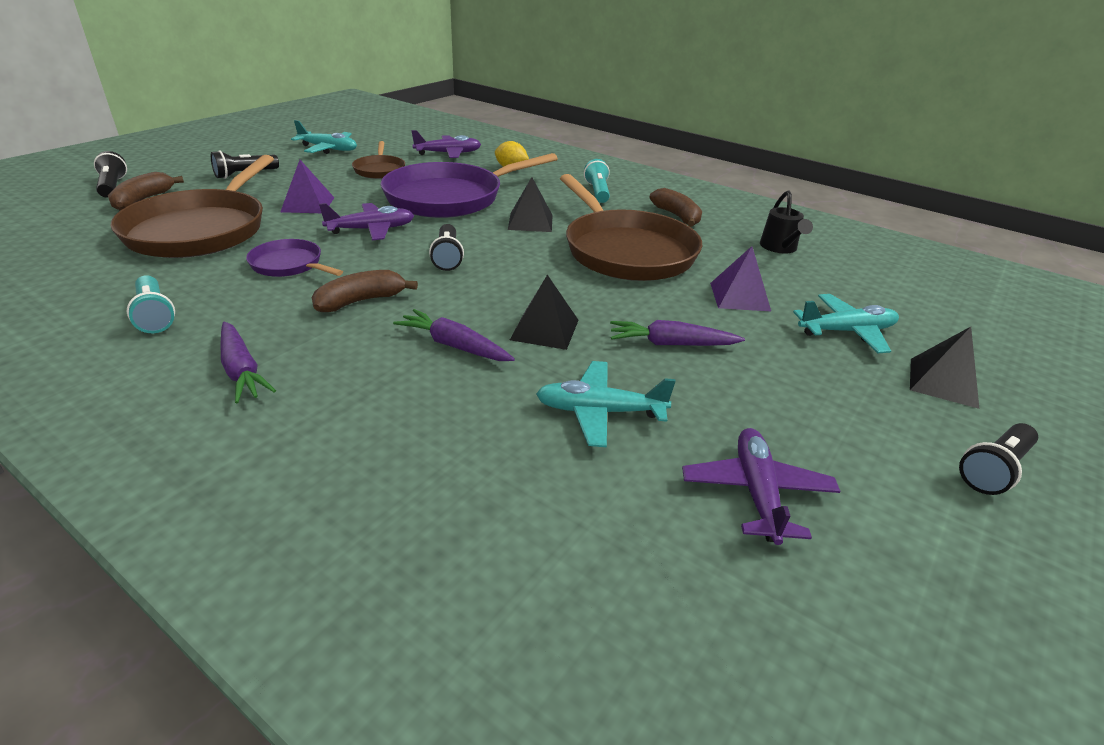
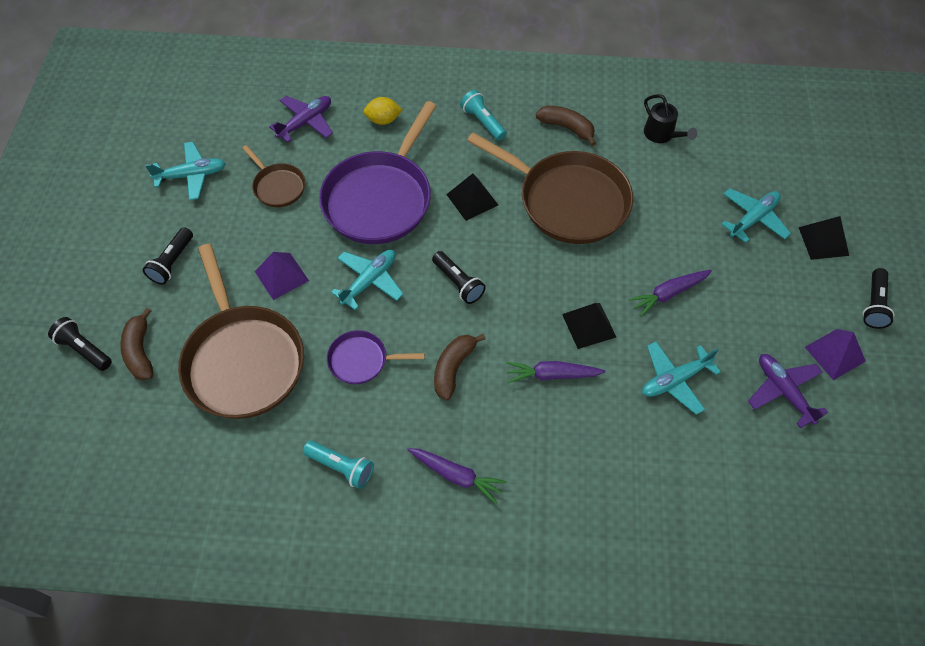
camera: 30 degrees left, 25 degrees up
(371, 230) = (369, 281): purple plane -> turquoise plane
(739, 296) = (674, 216): purple pyramid -> purple pyramid (835, 354)

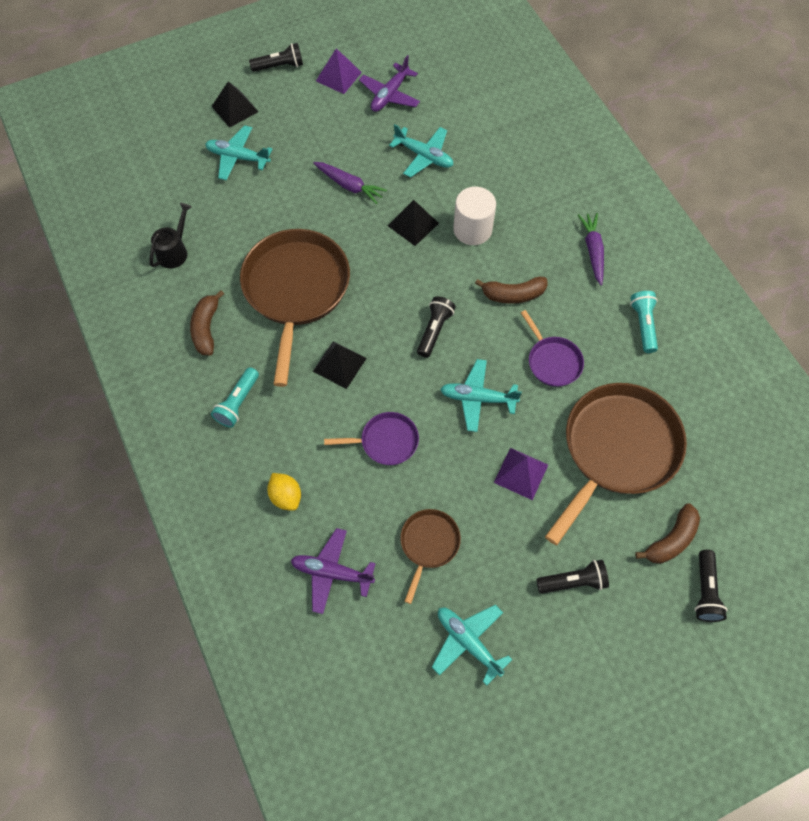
camera: 120 degrees left, 5 degrees up
(380, 199) = (386, 441): purple pan -> purple pan, size x0.48
(552, 375) = (472, 229): purple carrot -> white cylinder

